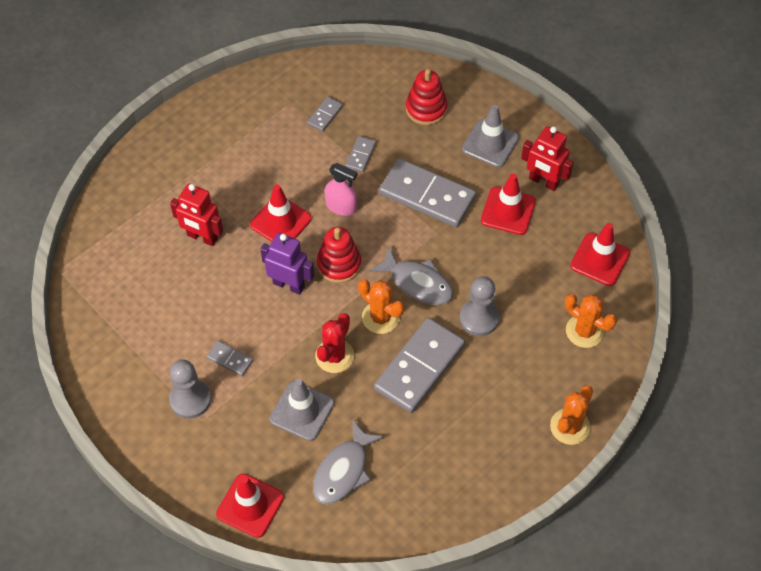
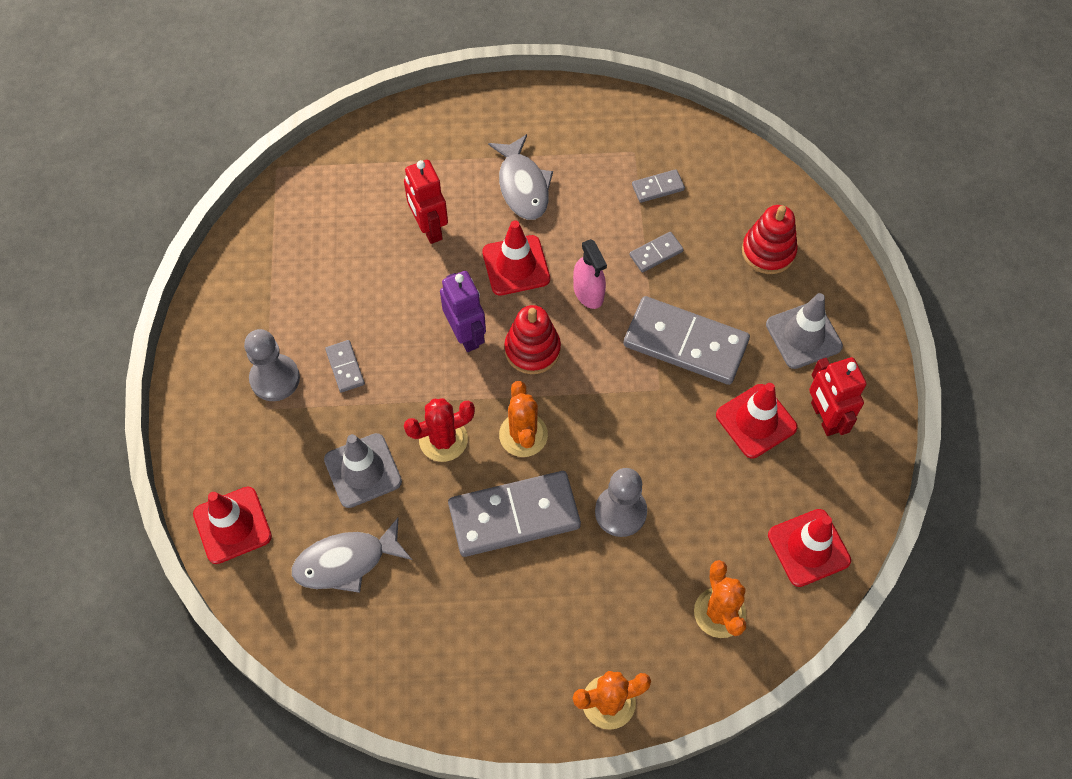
camera: 40 degrees right, 5 degrees up
(417, 283) = (592, 427): grey fish -> grey fish (523, 186)
(427, 196) = (685, 343): grey domino -> grey domino turned 45 degrees counterclockwise

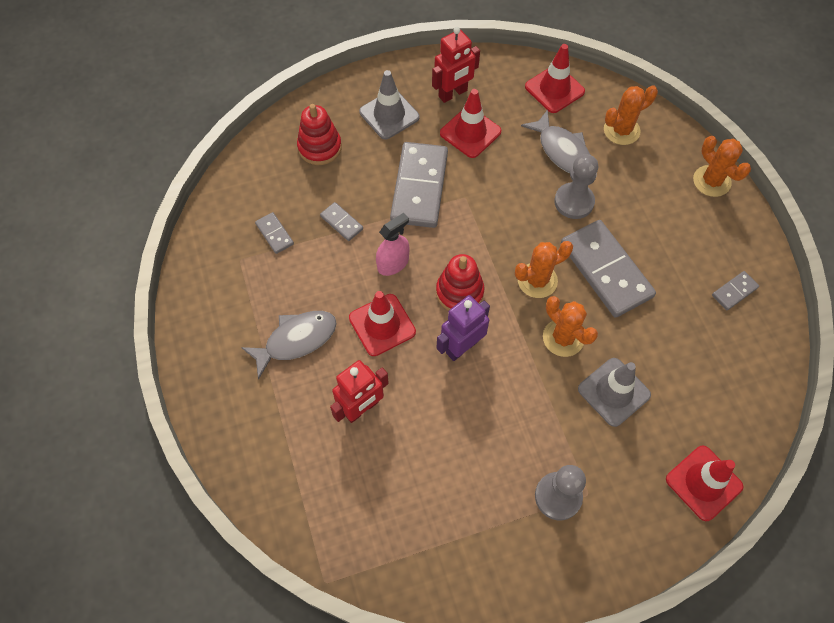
camera: 105 degrees left, 0 degrees up
(345, 367) = (526, 437): grey domino -> grey domino (734, 291)
(346, 561) = (693, 380): grey fish -> grey fish (562, 150)
(443, 439) = (563, 338): red cactus -> orange cactus

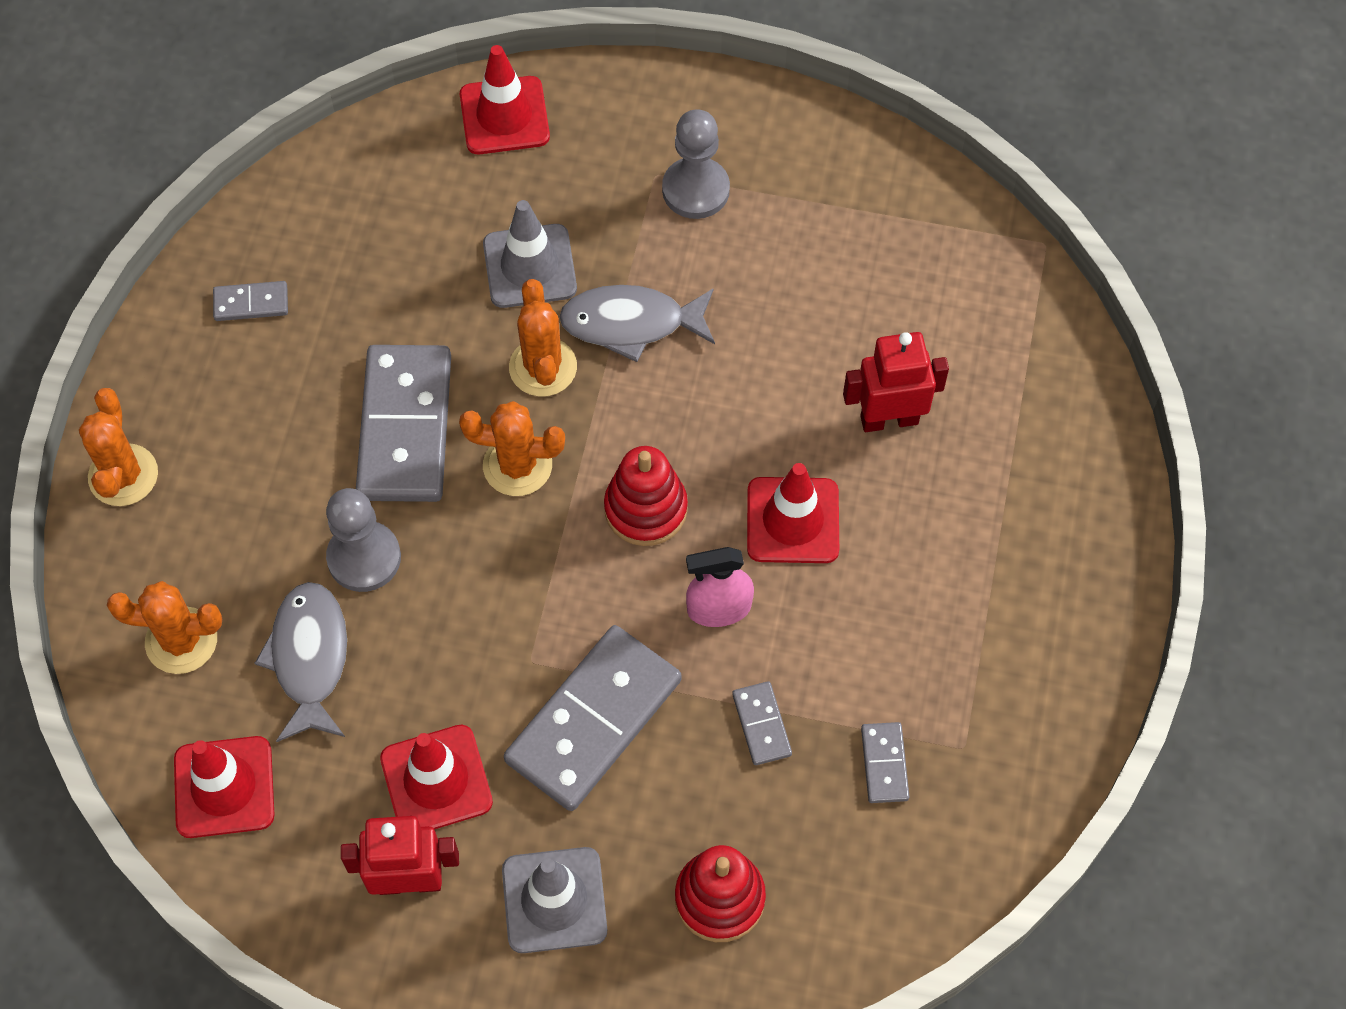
camera: 150 degrees left, 0 degrees up
(296, 340) = (935, 564): grey fish -> grey fish (631, 323)
(461, 347) = (695, 429): purple robot -> none

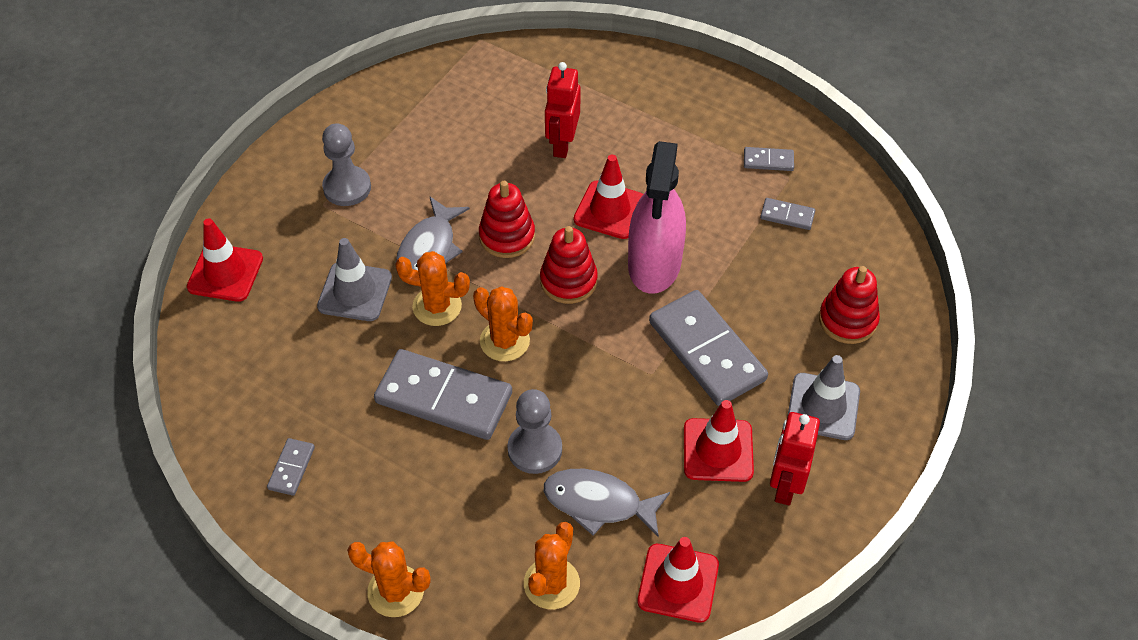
camera: 70 degrees left, 10 degrees down
(517, 465) = (504, 341): orange cactus -> orange cactus turned 75 degrees counterclockwise
(692, 407) = (507, 236): none -> red stacking toy
(719, 608) = (654, 264): pink spray bottle -> pink spray bottle, size x1.87
(762, 724) = (741, 266): grey domino -> grey domino (768, 161)

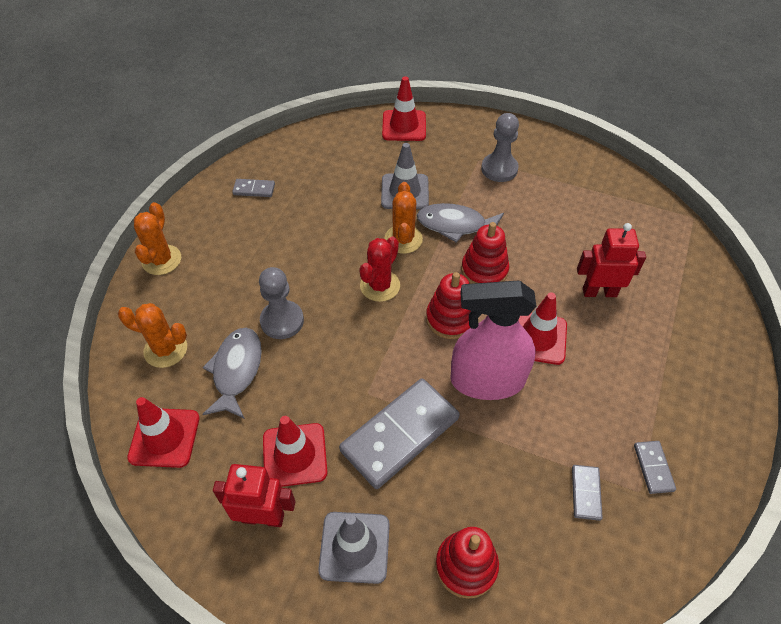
camera: 80 degrees right, 0 degrees up
(444, 397) = (321, 258): grey domino -> none
(504, 341) = (380, 286): orange cactus -> red cactus

